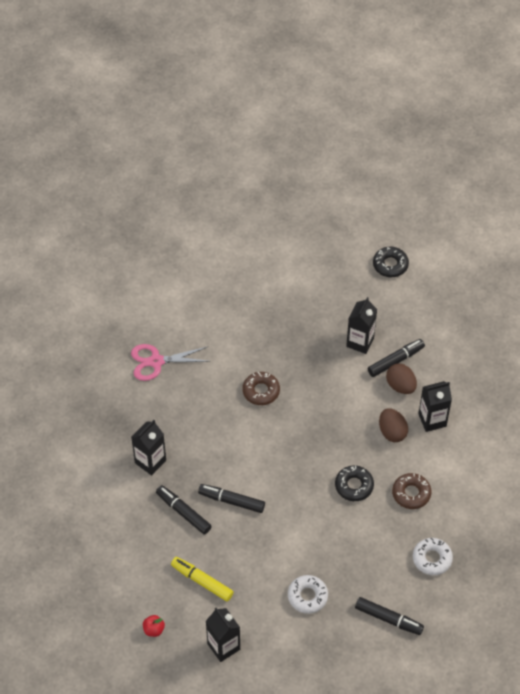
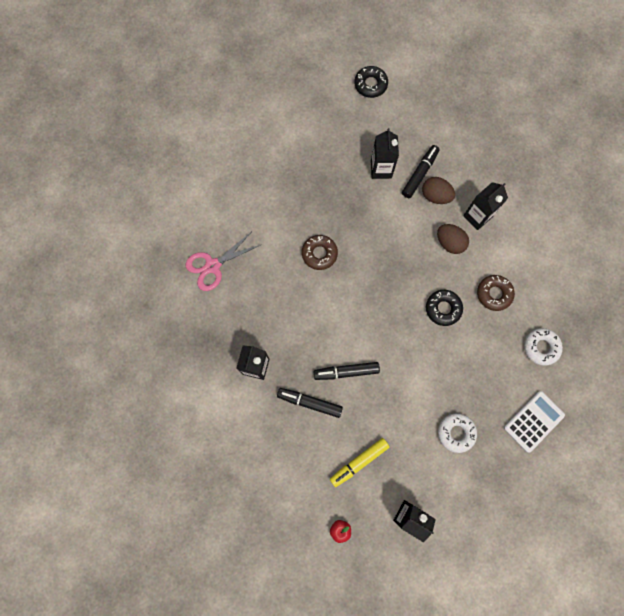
camera: 25 degrees left, 20 degrees up
(202, 581) = (359, 462): yellow marker -> yellow marker turned 45 degrees counterclockwise
(388, 619) = (533, 421): black marker -> white calculator

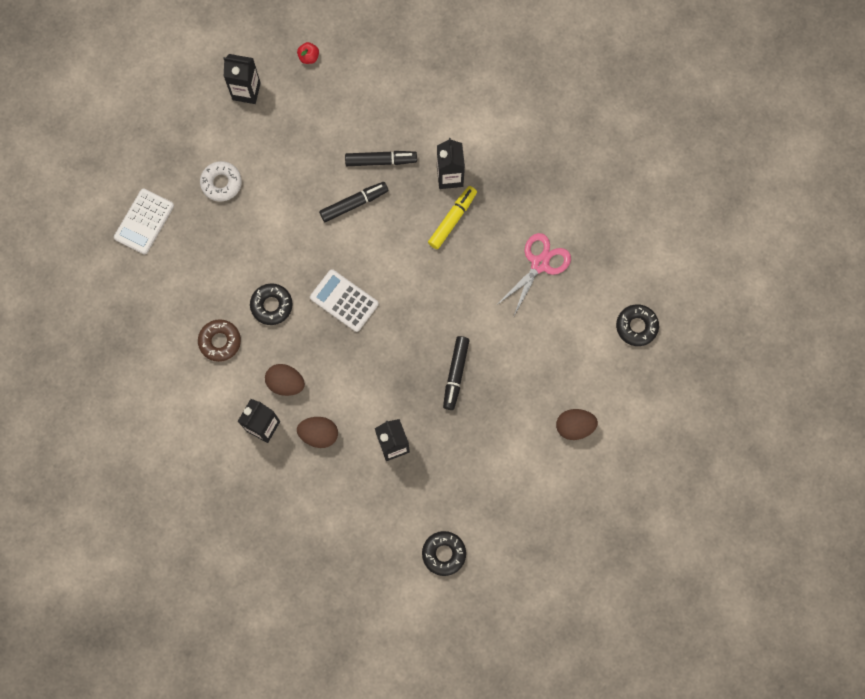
camera: 160 degrees right, 0 degrees up
(160, 191) = (636, 326): none -> black donut
(240, 136) = (574, 426): none -> brown egg
(319, 254) = (428, 318): brown donut -> none
(359, 462) = (311, 122): yellow marker -> yellow marker (452, 219)
(382, 291) = (344, 301): none -> white calculator
(419, 174) = (346, 455): black marker -> black marker (455, 374)
(541, 347) = (154, 300): white donut -> none

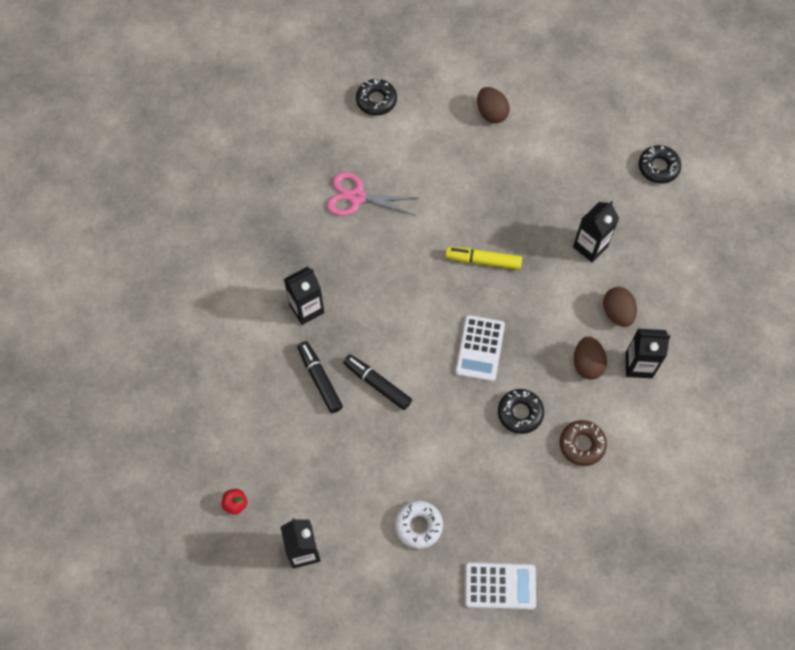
camera: 115 degrees left, 10 degrees down
(452, 219) = (349, 288): yellow marker -> yellow marker (483, 260)
(455, 374) = (497, 223): black marker -> none

